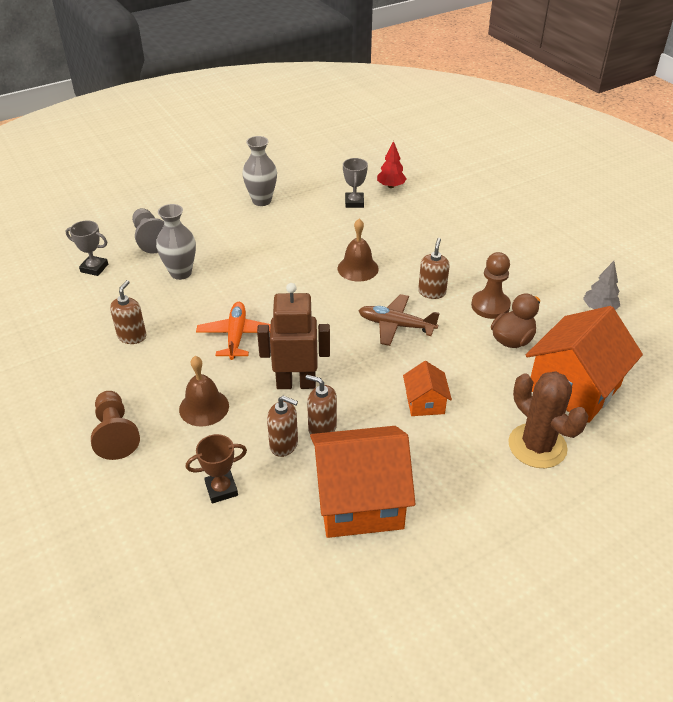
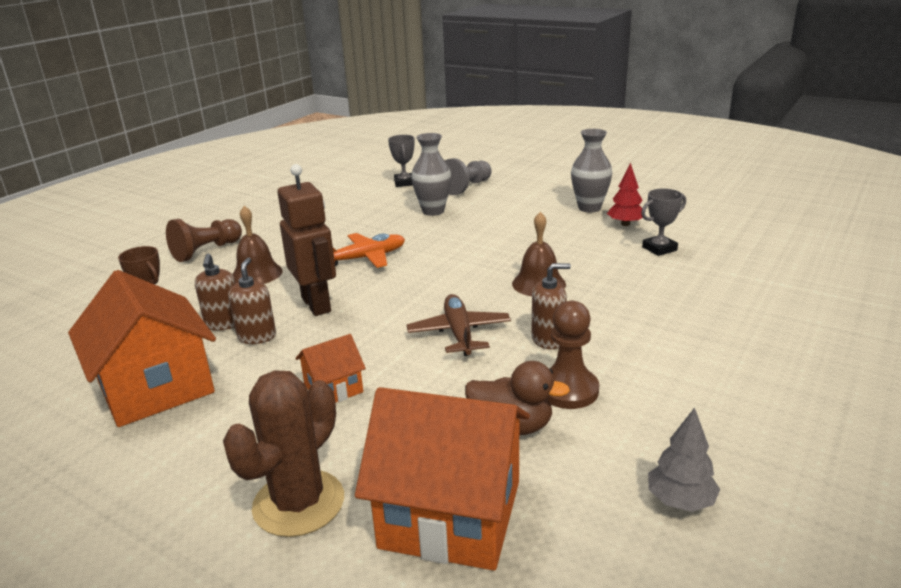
camera: 65 degrees right, 15 degrees down
(132, 336) = (329, 220): brown soap dispenser -> none
(391, 186) = (728, 259): red tree -> red tree (625, 224)

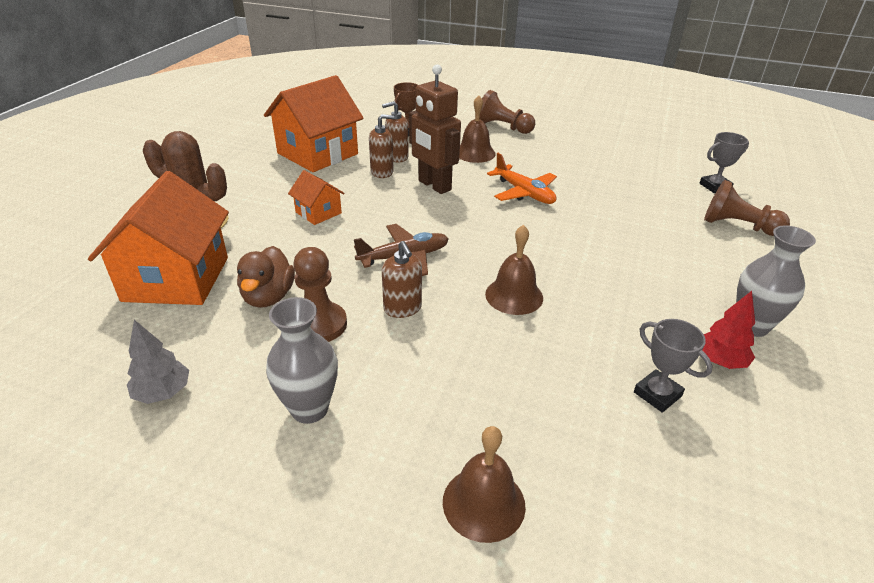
camera: 75 degrees right, 10 degrees up
(317, 304) = (434, 185): brown robot -> brown robot turned 90 degrees clockwise
(433, 211) = (652, 213): grey vase -> grey vase (309, 409)
(467, 187) = (737, 226): grey pawn -> brown pawn
(773, 322) = (483, 503): none -> brown bell

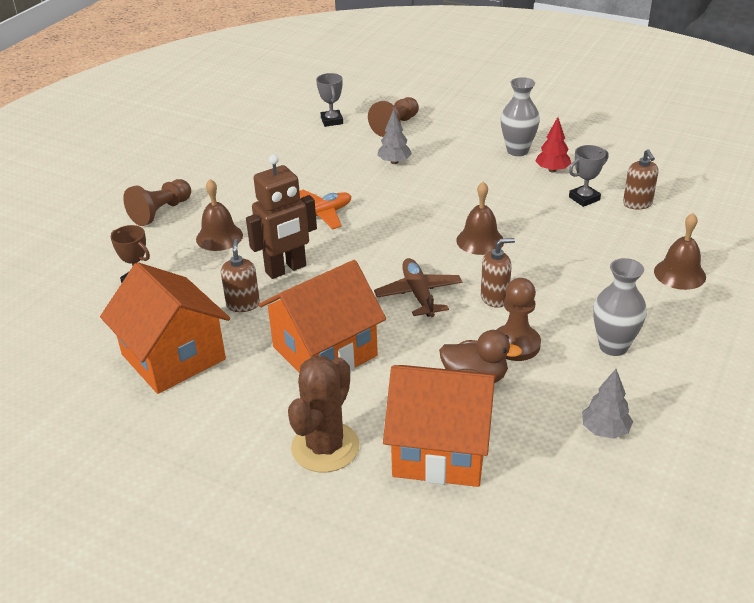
camera: 80 degrees left, 0 degrees up
(318, 213) = (324, 351): orange house -> orange house, size x2.05
(397, 157) = (208, 292): brown soap dispenser -> brown soap dispenser (637, 204)
(654, 230) = (394, 162): none -> grey tree

